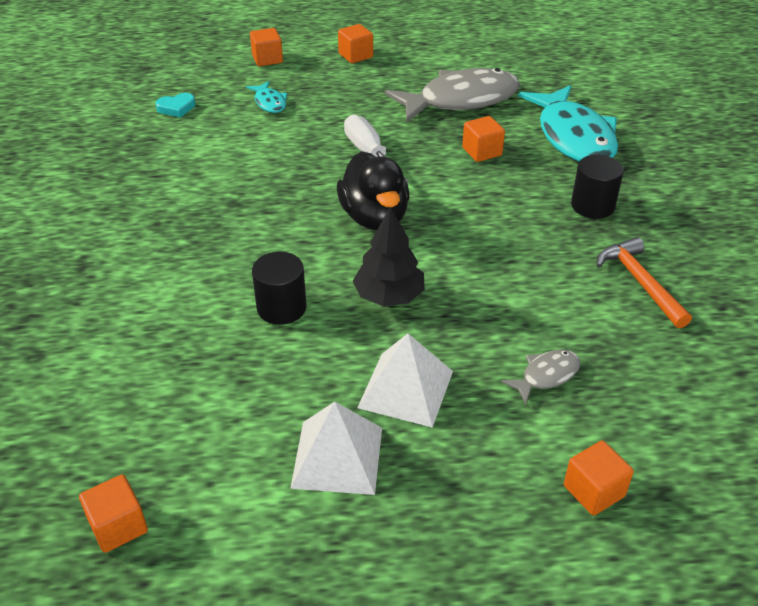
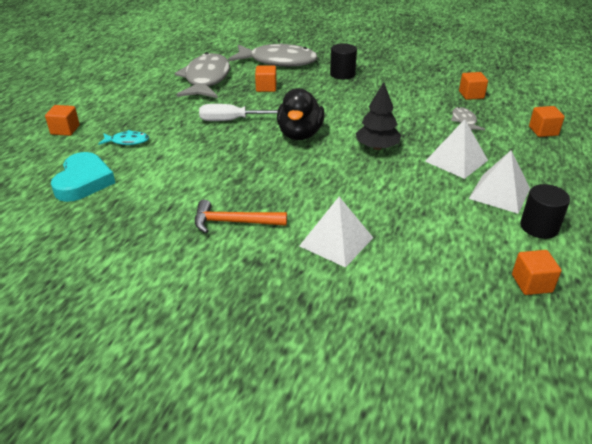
camera: 65 degrees left, 5 degrees down
(143, 315) = (336, 241): none -> white pyramid
(176, 108) = (83, 181): turquoise heart -> turquoise heart, size x1.96
(281, 308) = (364, 184): black cylinder -> black cylinder (539, 227)
(355, 55) = (108, 98): orange cube -> orange cube (471, 95)
(374, 217) = (300, 134): black duck -> black duck turned 90 degrees clockwise
(573, 137) = (278, 61): turquoise fish -> grey fish
(640, 282) = (410, 81): orange hammer -> orange hammer (233, 222)

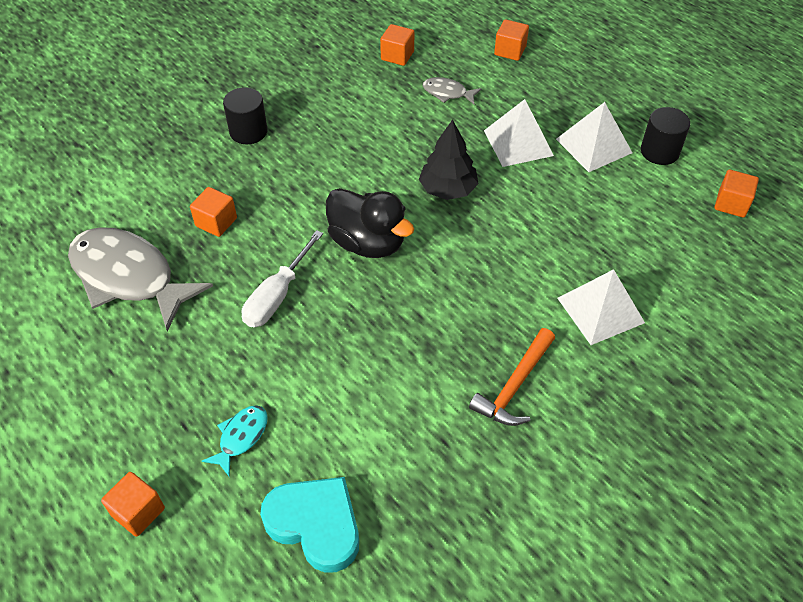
camera: 60 degrees left, 15 degrees up
(278, 61) = (149, 176): grey fish -> none

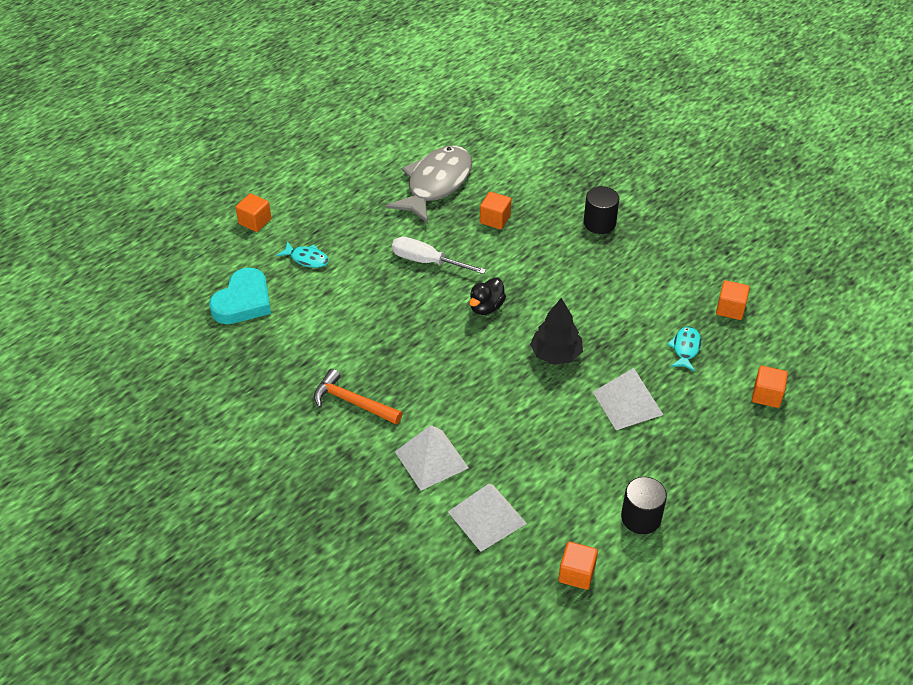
camera: 85 degrees right, 5 degrees down
(368, 243) = (486, 307): black duck -> black duck, size x0.61
(447, 93) = (685, 348): grey fish -> turquoise fish
(593, 145) = (637, 462): white pyramid -> white pyramid (487, 517)

